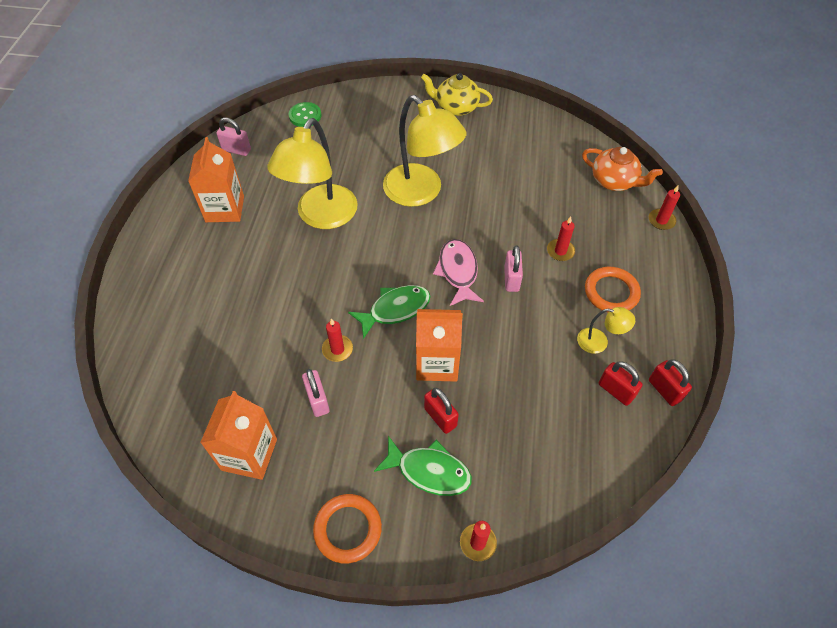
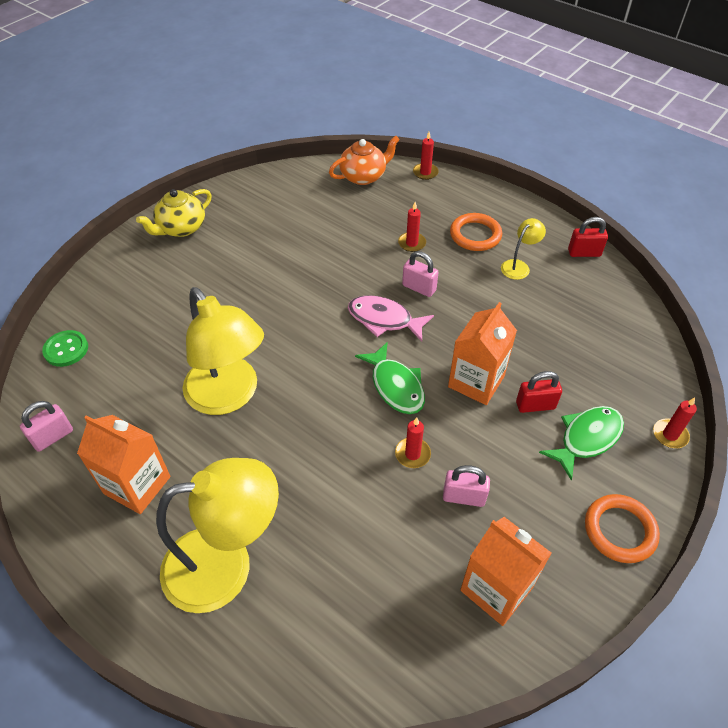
camera: 60 degrees left, 5 degrees down
(395, 310) = (395, 386): green fish -> green fish turned 150 degrees clockwise
(421, 192) = (267, 302): yellow lamp -> yellow lamp (226, 564)
(616, 391) = (570, 280): red padlock -> none

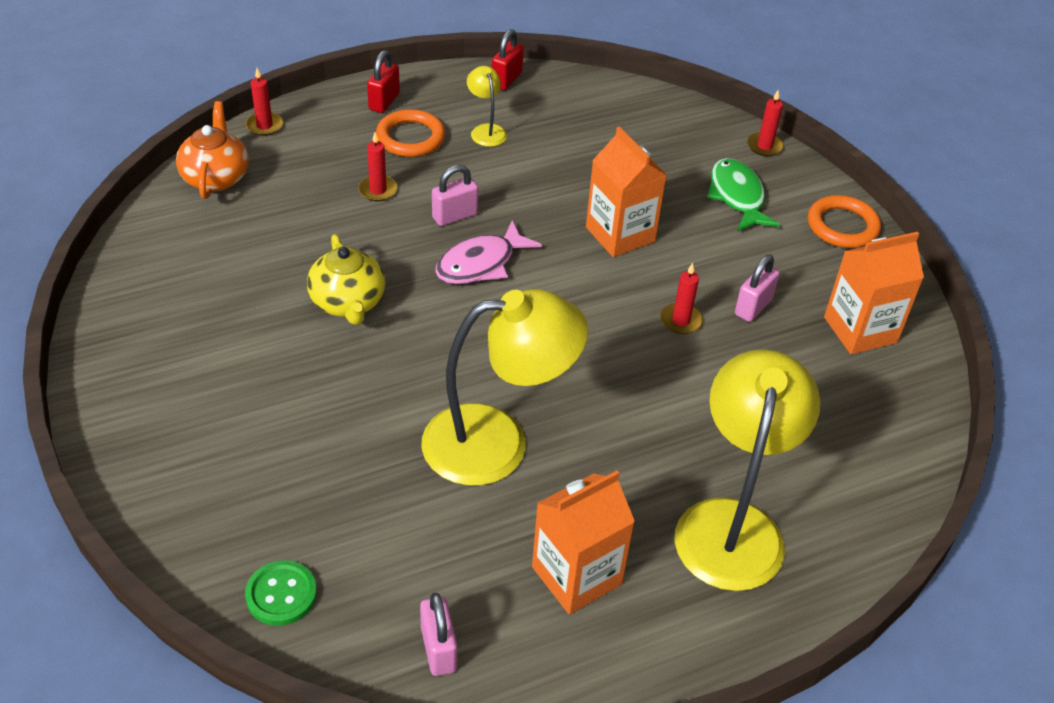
camera: 65 degrees left, 5 degrees down
(181, 228) = (138, 389): yellow teapot -> yellow teapot (348, 303)
(395, 386) = (583, 295): green fish -> none
(535, 405) = (677, 209): red padlock -> red padlock (384, 102)

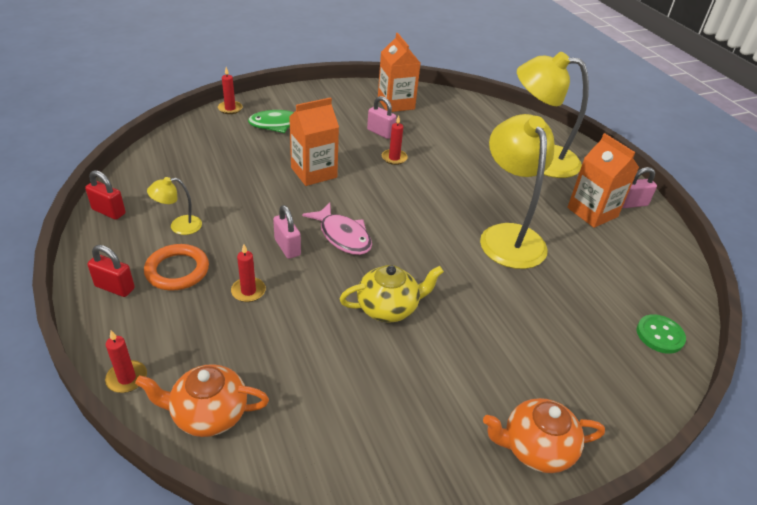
camera: 90 degrees left, 5 degrees down
(127, 414) = (536, 448): none -> orange teapot
(438, 649) = (662, 265): pink padlock -> pink padlock (632, 204)
(842, 226) = (311, 95): orange ring -> none

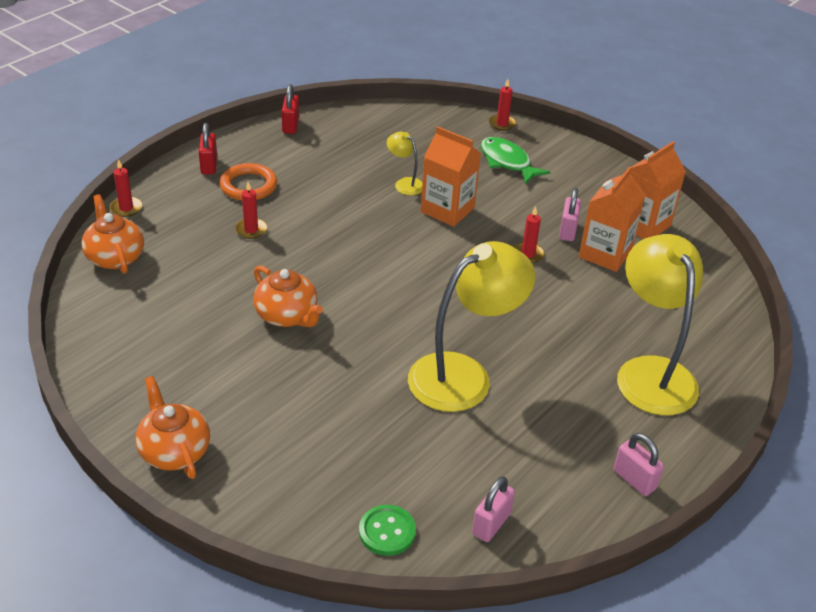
camera: 65 degrees right, 0 degrees up
(179, 226) = (301, 165): yellow lamp -> yellow lamp (405, 183)
(287, 247) = (322, 231): pink padlock -> pink padlock (491, 524)
(343, 236) = (364, 259): pink fish -> none
(388, 308) = (287, 316): yellow teapot -> orange teapot
(592, 212) = (577, 441): orange carton -> orange carton (605, 254)

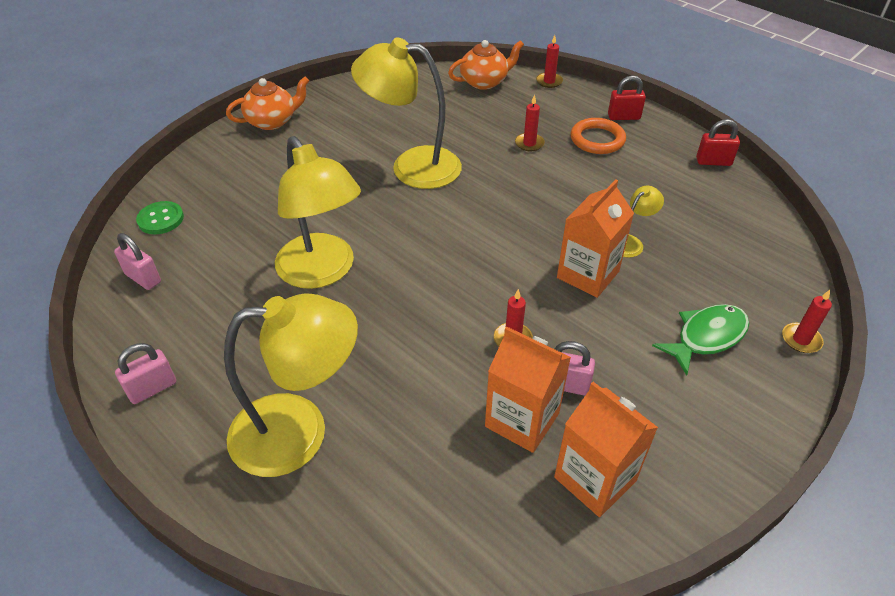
camera: 95 degrees right, 5 degrees up
(287, 316) = (412, 166): orange teapot -> yellow lamp

